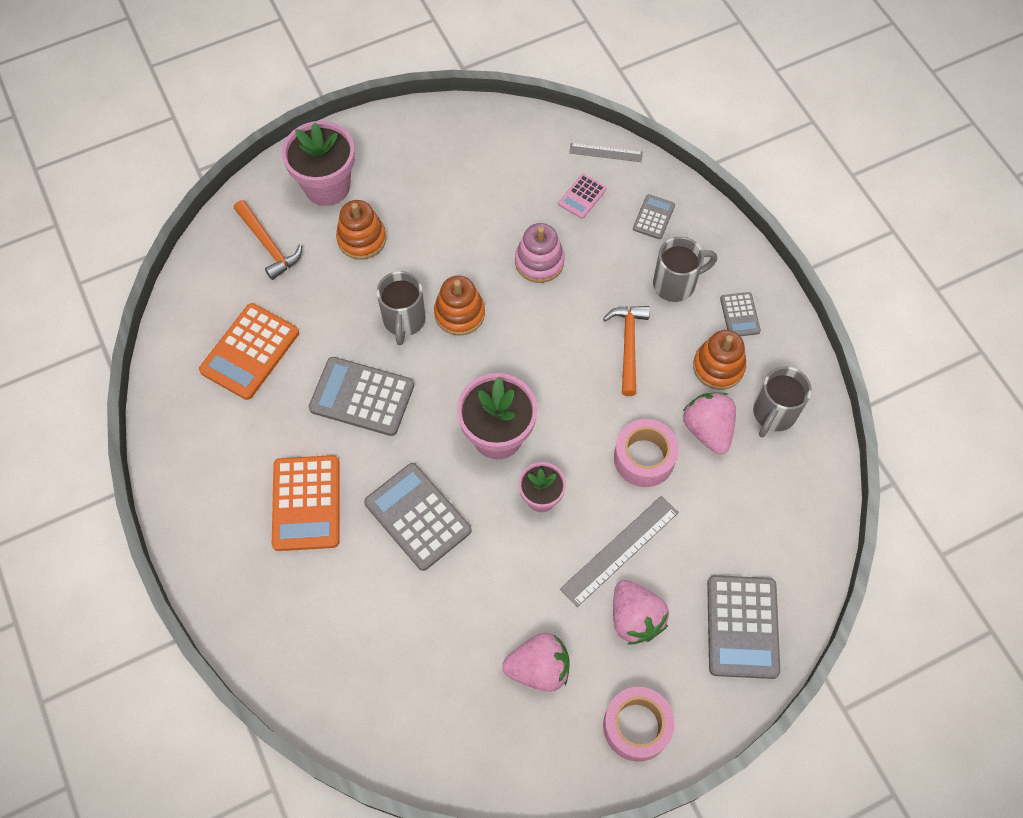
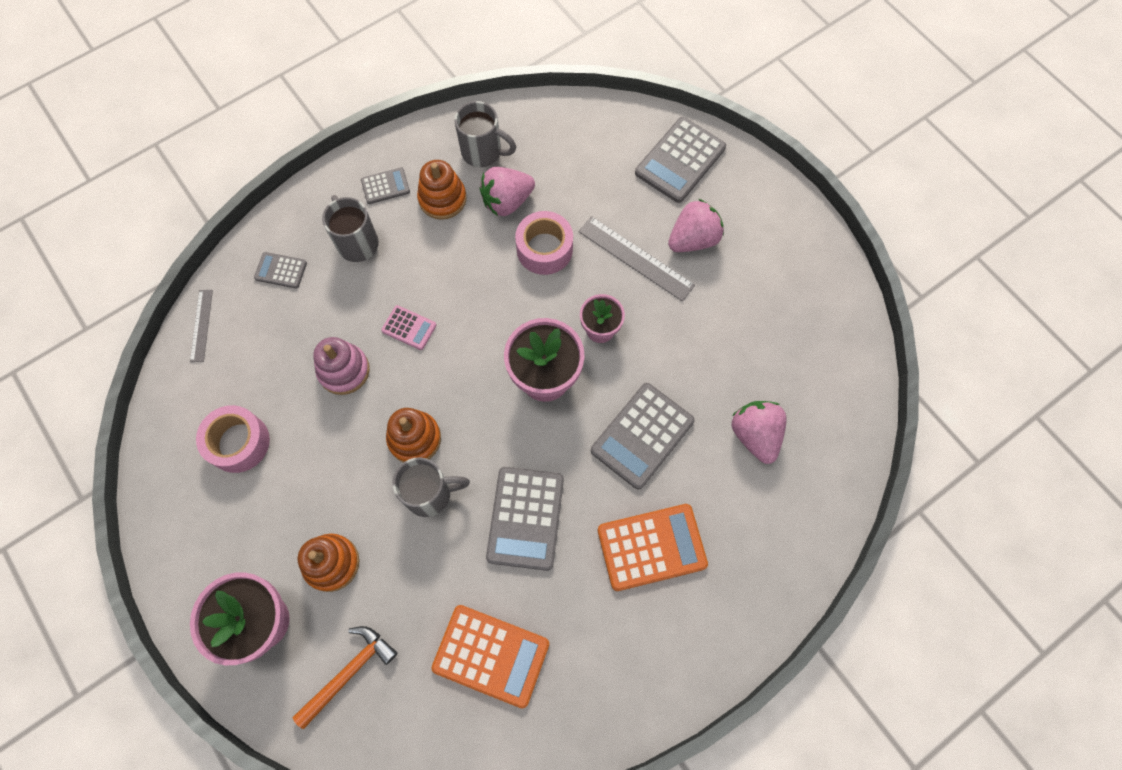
camera: 100 degrees left, 5 degrees up
(539, 668) = (755, 307): pink strawberry -> pink strawberry (755, 435)
(582, 197) = (260, 341): pink calculator -> pink calculator (409, 328)
(628, 345) = (430, 276): orange hammer -> none
(636, 726) = (781, 228): pink tape -> pink tape (239, 443)
(742, 627) = (680, 160): grey calculator -> grey calculator turned 135 degrees clockwise

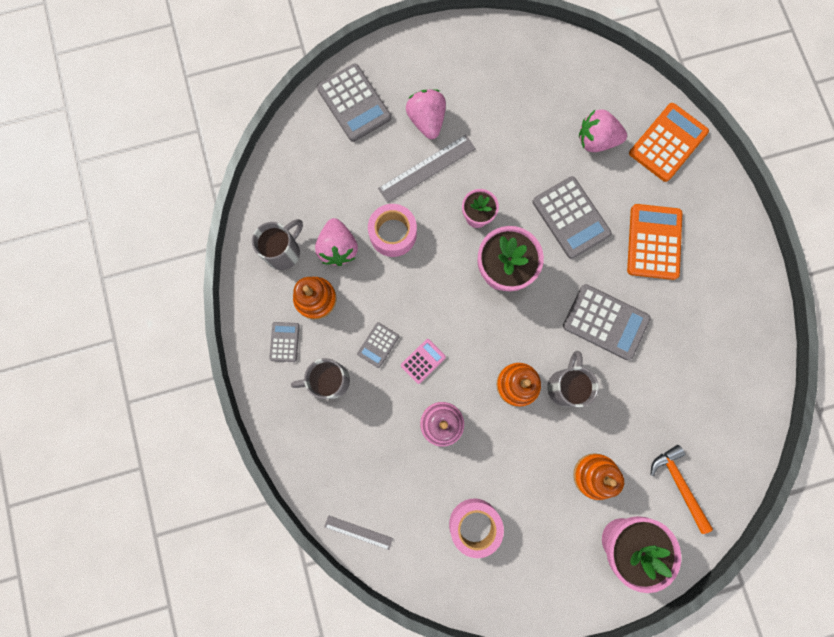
camera: 70 degrees left, 10 degrees up
(281, 270) = (332, 452): grey calculator -> grey calculator (378, 345)
(491, 655) = (695, 379): orange calculator -> orange calculator (667, 143)

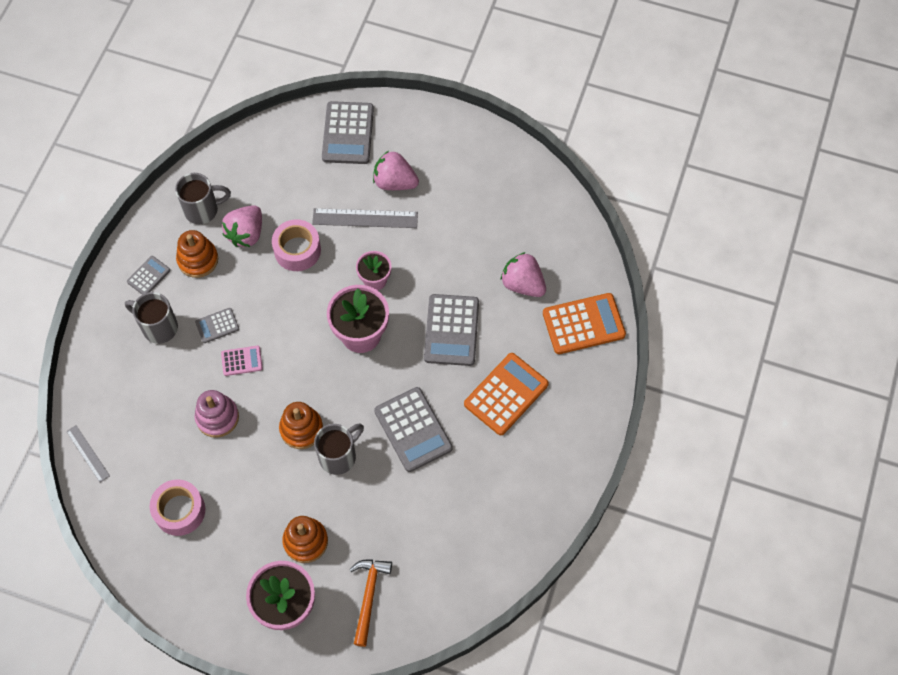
camera: 35 degrees right, 15 degrees down
(426, 121) = (395, 182): pink strawberry -> pink strawberry turned 90 degrees counterclockwise

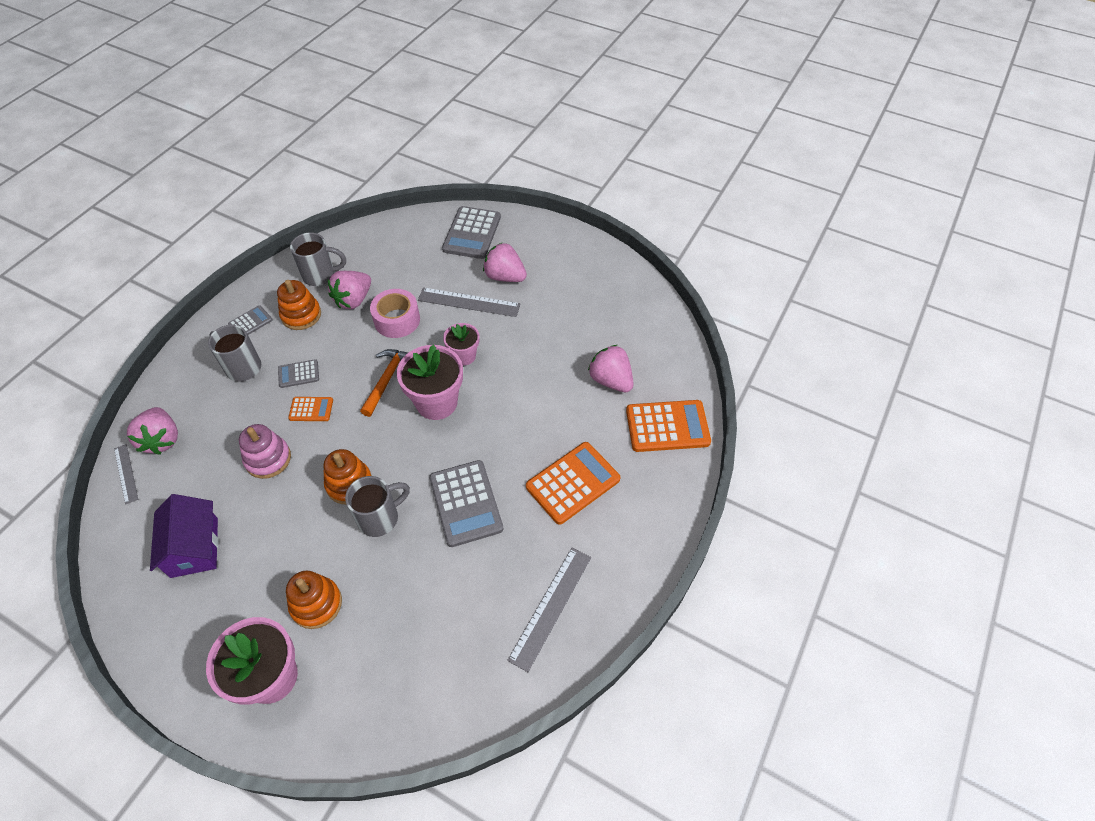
camera: 10 degrees right, 10 degrees down
(108, 415) = (162, 439): none -> pink strawberry
(180, 511) = (194, 547): pink tape -> purple house
(242, 361) = (311, 409): pink calculator -> orange calculator
(369, 596) = (368, 681): orange hammer -> orange hammer (387, 379)
(451, 330) = (529, 412): grey calculator -> none
(508, 509) = (550, 607): none -> grey ruler

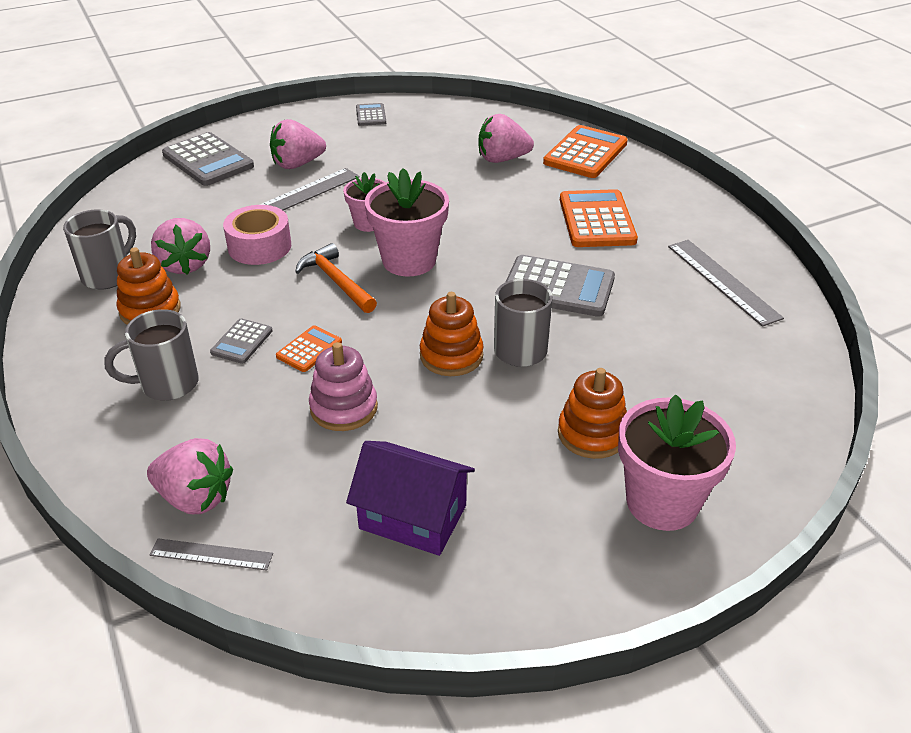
camera: 55 degrees left, 15 degrees down
(250, 322) = (100, 354): grey calculator -> grey calculator (371, 115)

